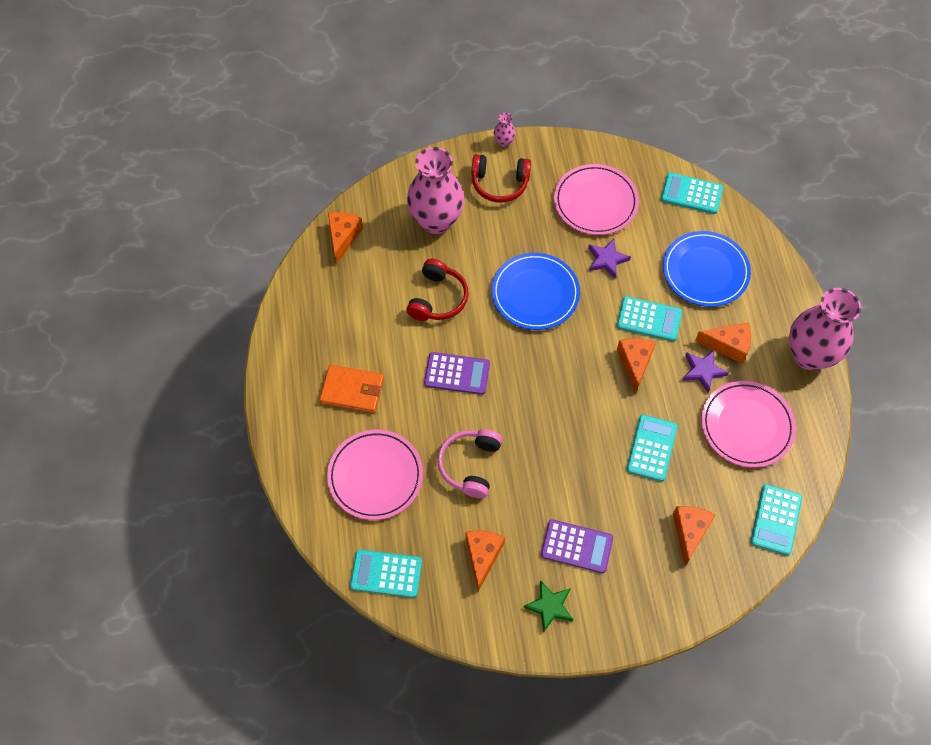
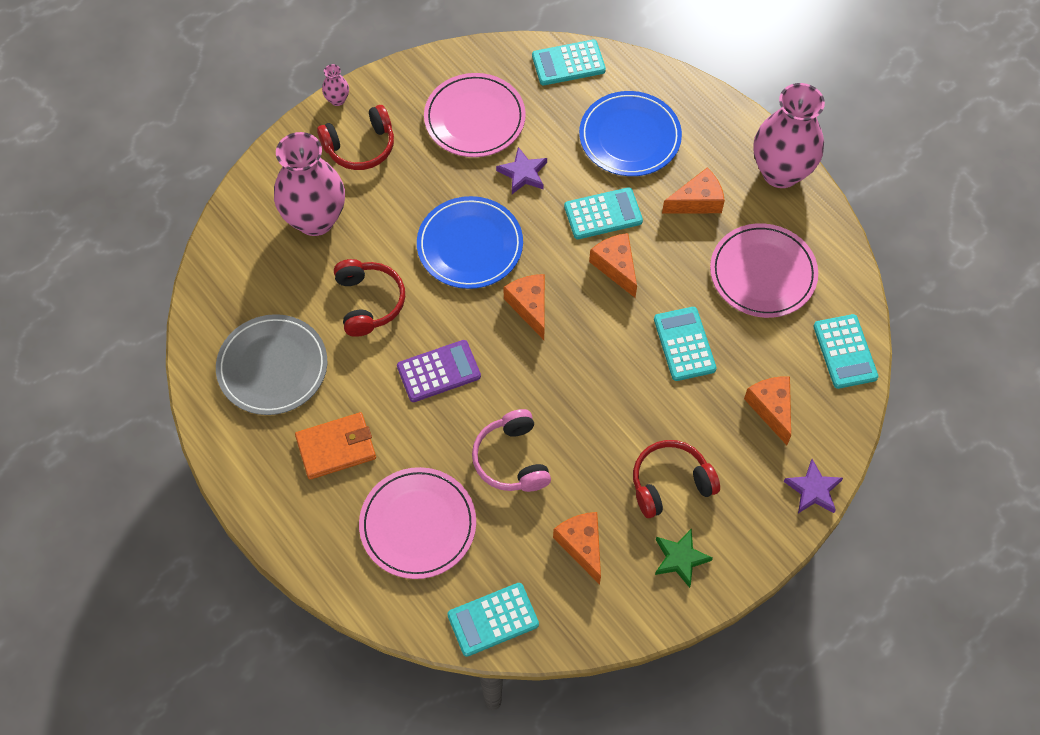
camera: 30 degrees left, 0 degrees up
(343, 237) = (222, 287): orange cheese -> orange cheese (530, 307)
(344, 311) = (272, 367): none -> grey plate
(576, 546) = (670, 483): purple calculator -> red headphones
(703, 371) = (688, 240): purple star -> purple star (813, 490)

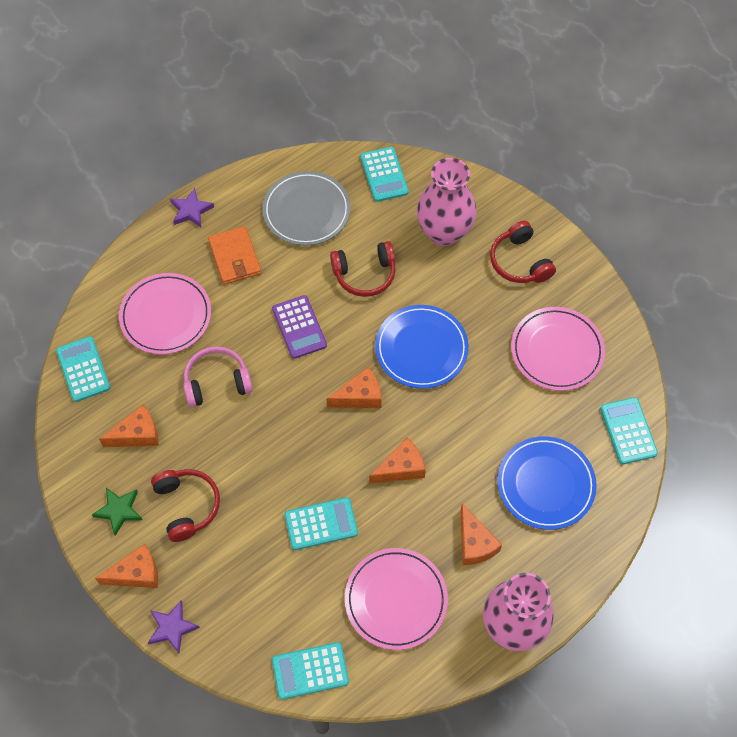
camera: 90 degrees right, 0 degrees up
(337, 100) = (568, 242): pink vase -> none
(523, 173) = (499, 391): purple star -> purple star (191, 210)
(603, 214) = (457, 458): turquoise calculator -> turquoise calculator (384, 175)
(771, 409) = (253, 597): orange cheese -> orange cheese (136, 573)

